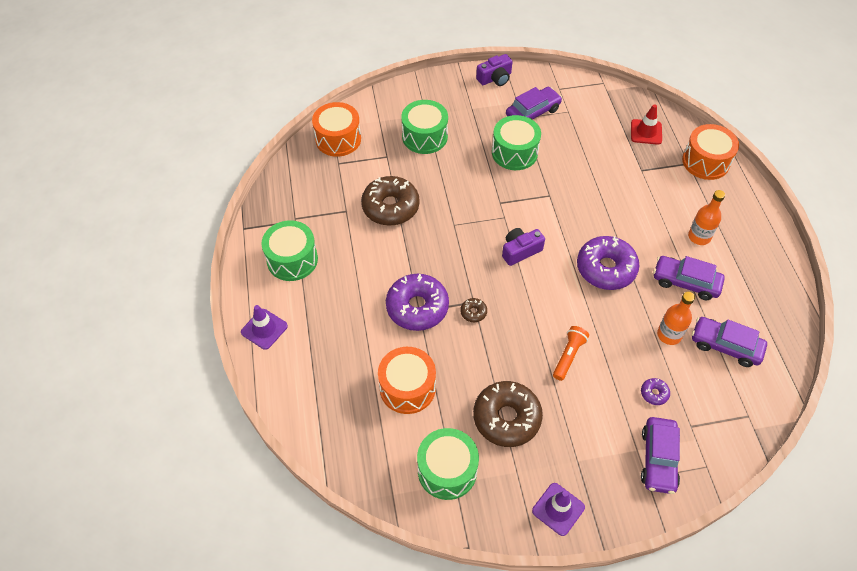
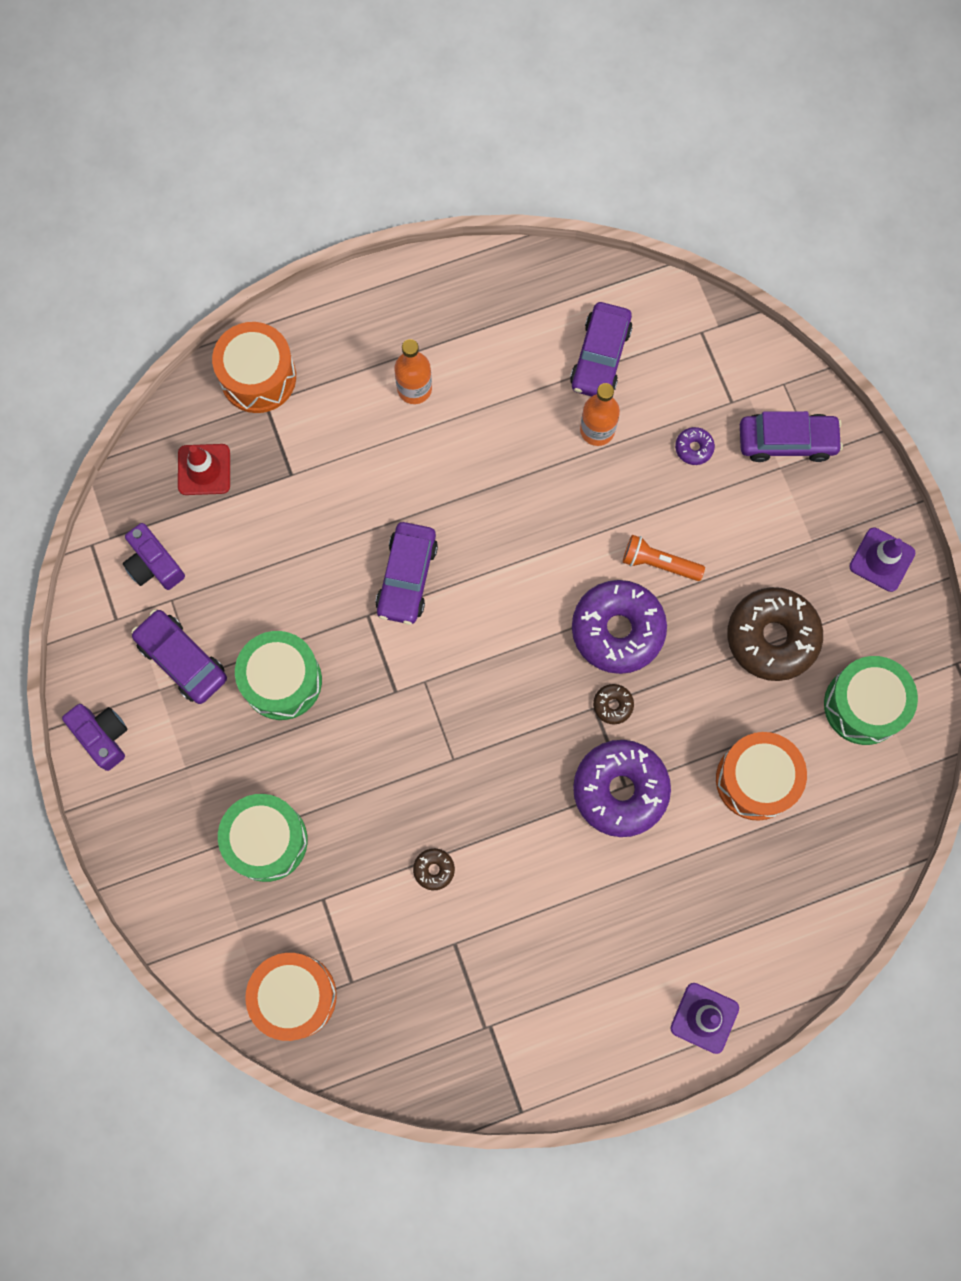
camera: 100 degrees left, 20 degrees up
(292, 260) = (569, 1009): green drum -> none
(390, 207) = (434, 869): brown donut -> brown donut, size x0.43
(520, 251) = (487, 649): purple camera -> purple camera (154, 564)
(606, 268) = (498, 520): purple donut -> purple donut (617, 630)
(685, 282) = (502, 408): purple car -> purple car (407, 577)

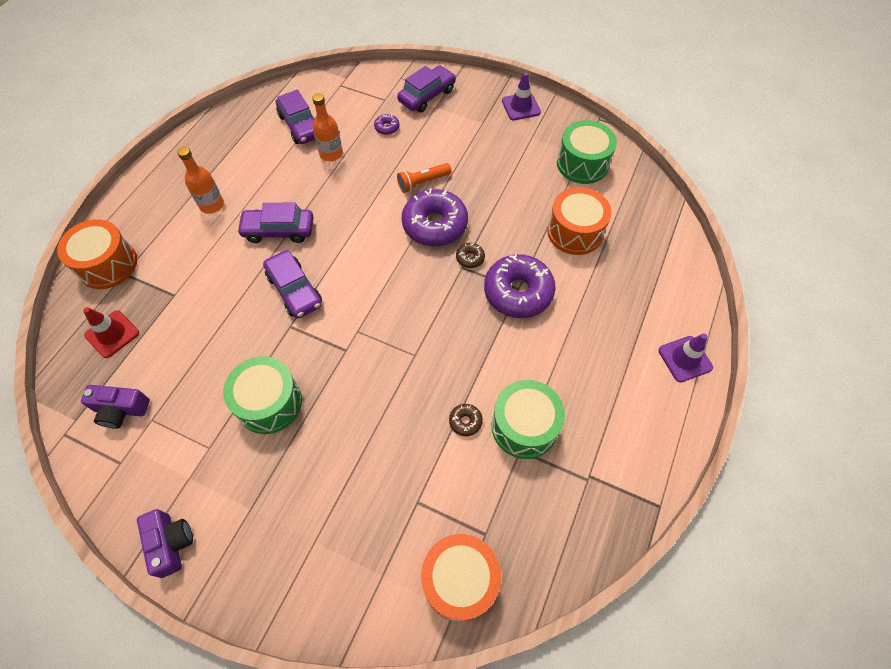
camera: 45 degrees left, 15 degrees down
(102, 736) = (171, 543): purple camera -> purple camera turned 60 degrees clockwise
(182, 660) = (189, 447): purple car -> purple car (279, 230)
(266, 840) = (347, 502): green drum -> green drum (524, 426)
(772, 637) = (510, 170): brown donut -> none

